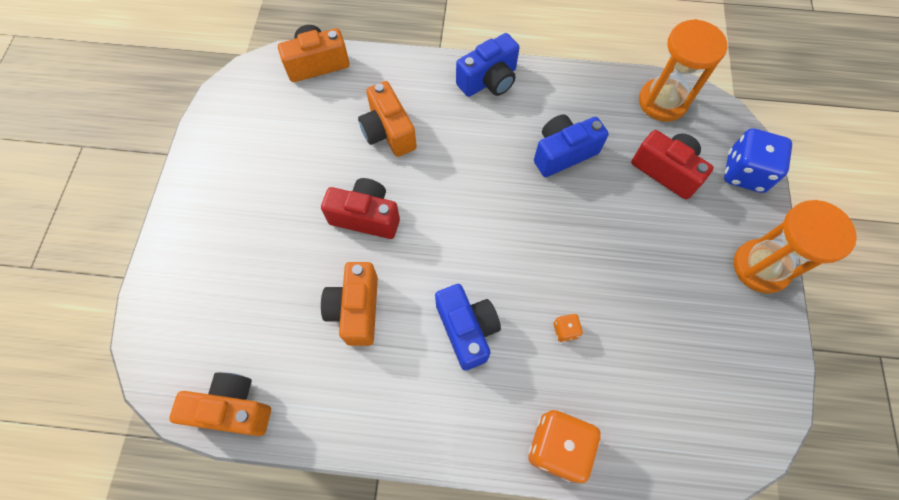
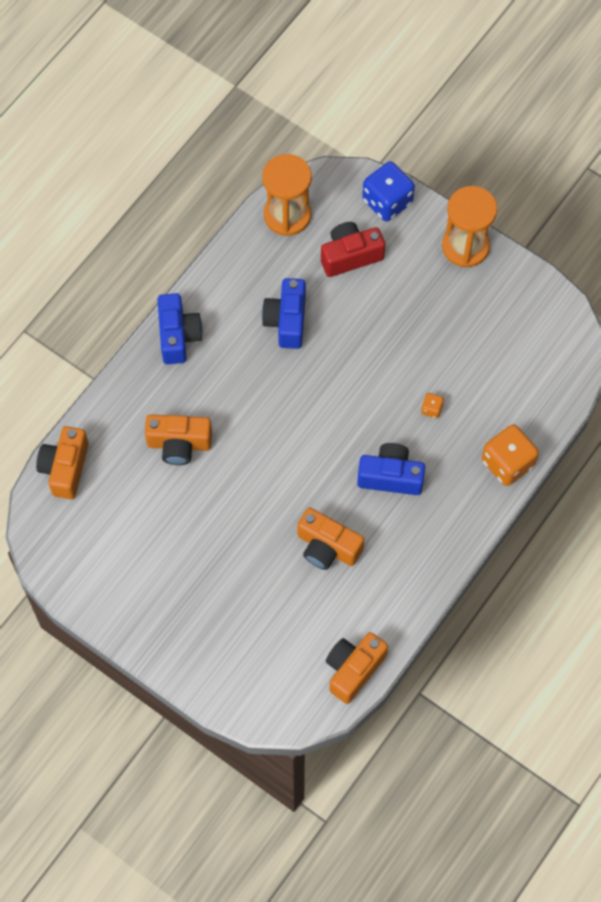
camera: 60 degrees left, 0 degrees up
(366, 217) = (250, 502): red camera -> none

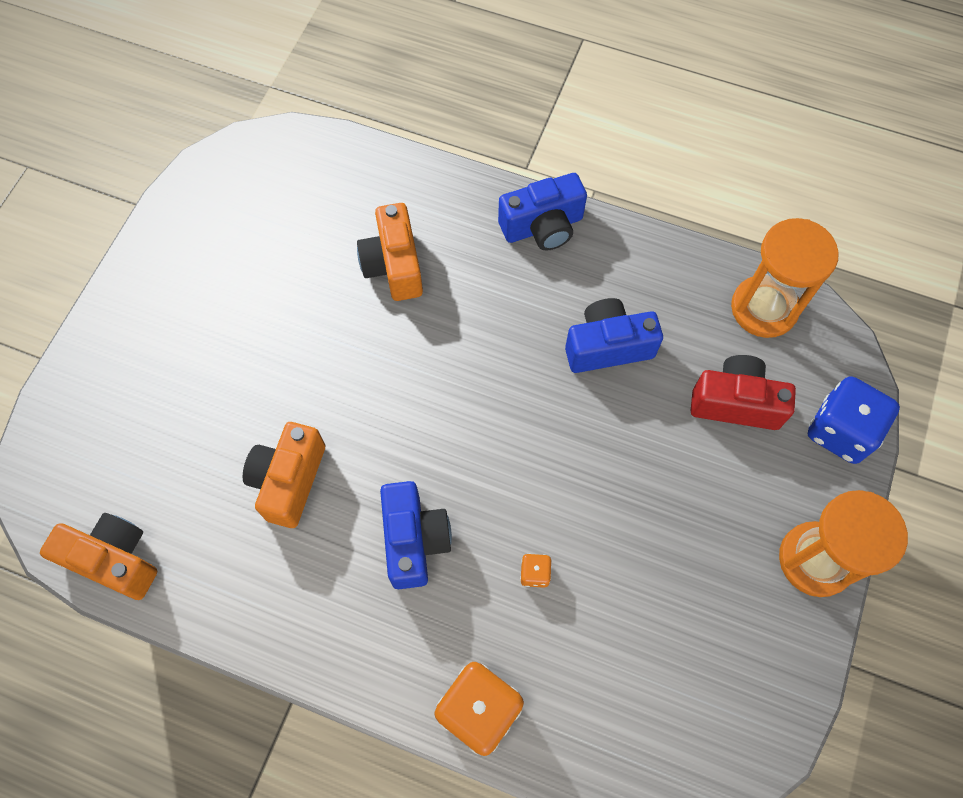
camera: 75 degrees right, 0 degrees up
(65, 468) = (331, 155): orange camera -> none
(350, 256) = (735, 403): red camera -> red camera turned 45 degrees counterclockwise

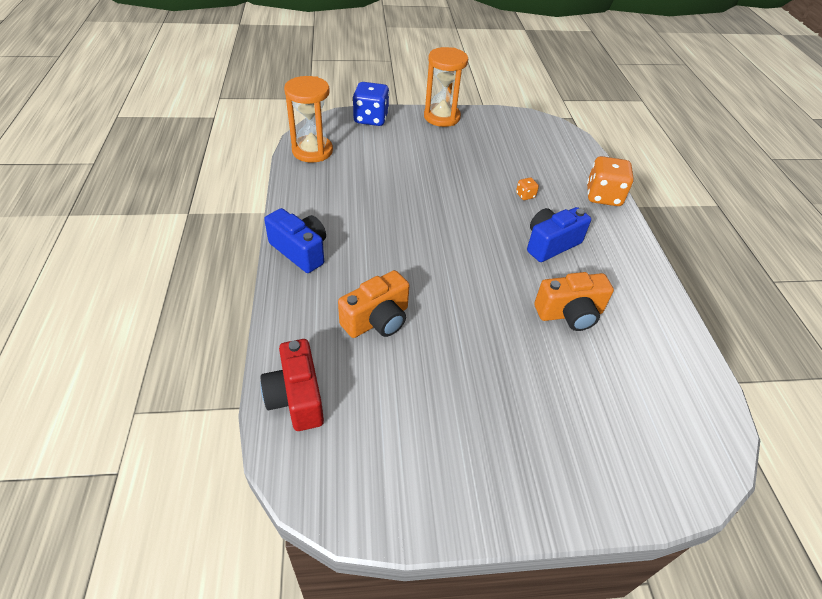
camera: 120 degrees left, 20 degrees down
(115, 560) = (699, 385): orange camera -> none
(607, 346) = (374, 201): blue camera -> none
(735, 403) = (378, 151): red camera -> red camera (296, 397)

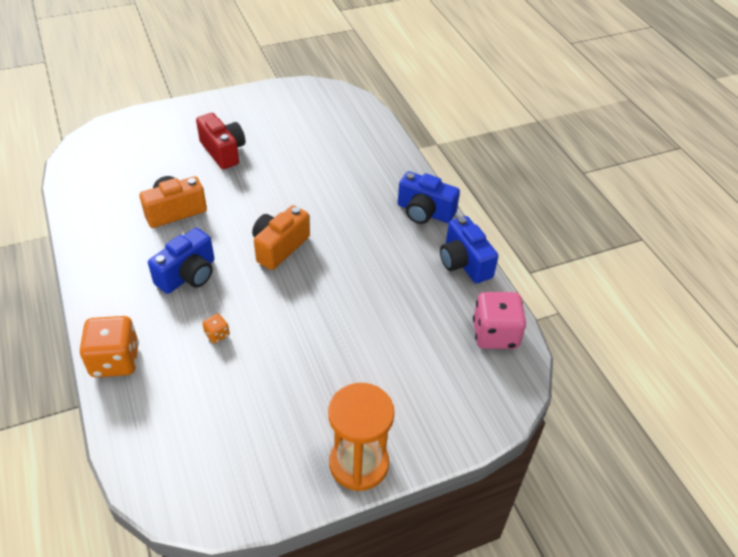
camera: 165 degrees right, 0 degrees up
(296, 397) = (364, 123): red camera -> red camera (223, 151)
(297, 199) = (464, 263): none -> blue camera
(312, 151) = (495, 334): orange hourglass -> pink dice
(371, 119) = (460, 423): blue dice -> none
(377, 320) = (333, 174): orange camera -> orange camera (279, 247)

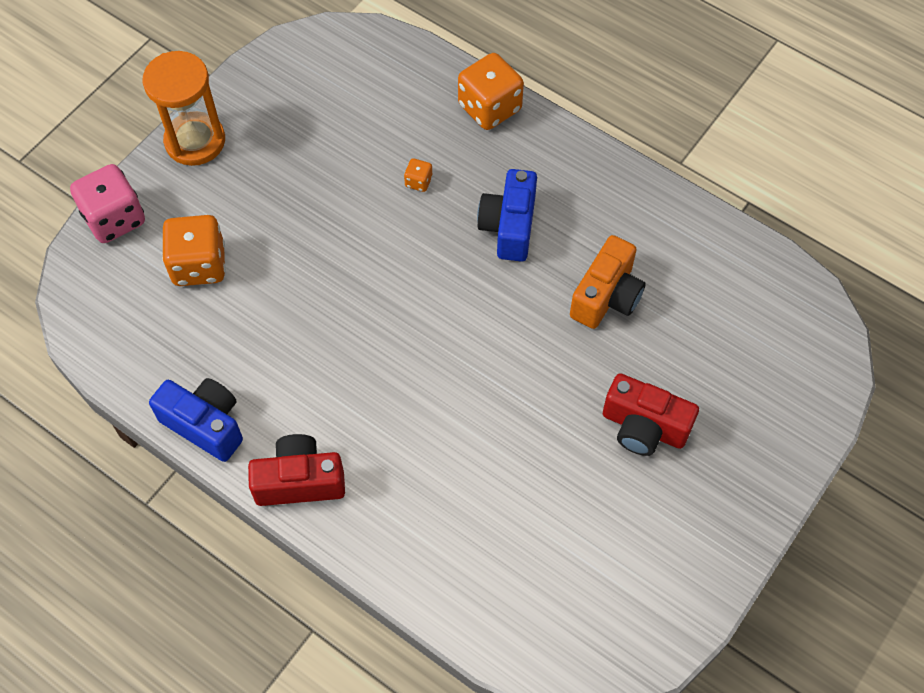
camera: 150 degrees right, 15 degrees up
(279, 247) = (442, 318): orange camera -> none
(414, 359) = (199, 265): none -> orange dice
(424, 212) = (299, 481): blue camera -> red camera
(495, 334) = (123, 343): pink dice -> pink dice (114, 219)

